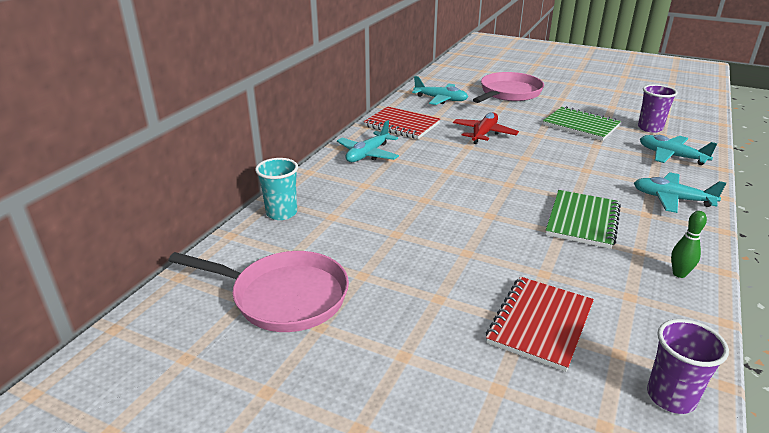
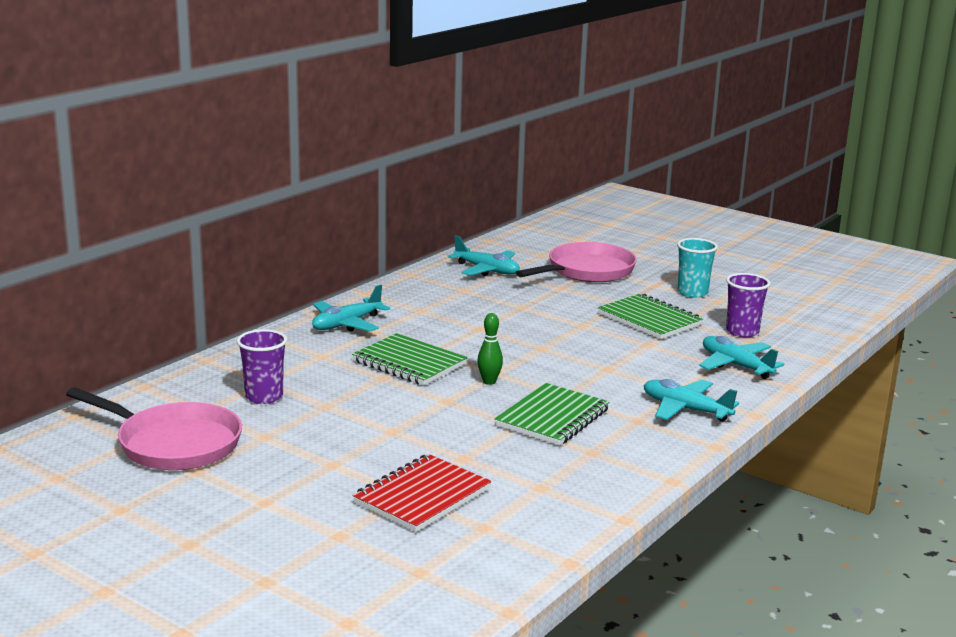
camera: 10 degrees right, 10 degrees down
(281, 213) = (210, 372): turquoise cup -> turquoise cup (692, 293)
(402, 125) = (412, 296): red notebook -> none
(437, 183) = (409, 363): none -> green notebook
(484, 134) = (511, 316): red plane -> none
(671, 397) = (504, 562): purple cup -> purple cup (264, 396)
(679, 274) = (616, 476): green bowling pin -> green bowling pin (489, 382)

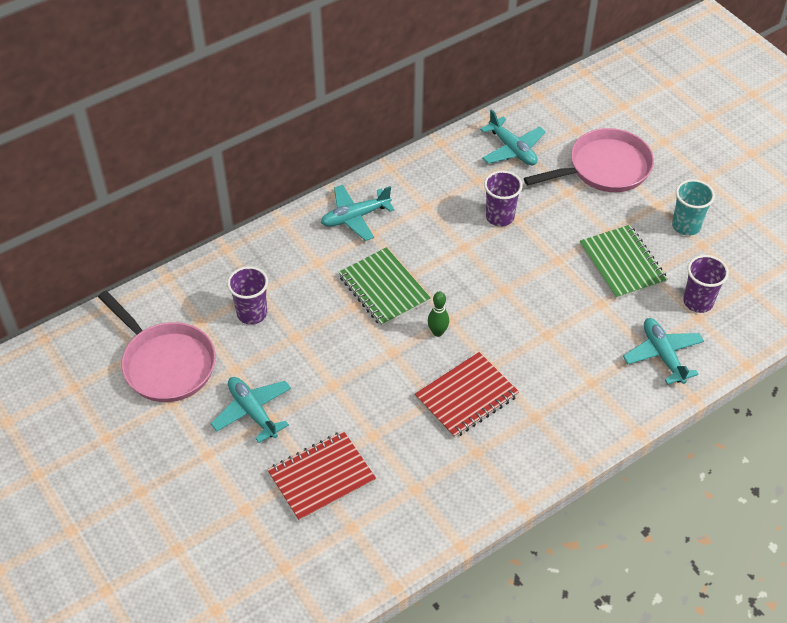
camera: 20 degrees right, 30 degrees up
(503, 307) = (500, 217): none -> purple cup
(552, 418) = (466, 397): green notebook -> red notebook
(685, 409) = (583, 411): turquoise plane -> turquoise plane (253, 412)

